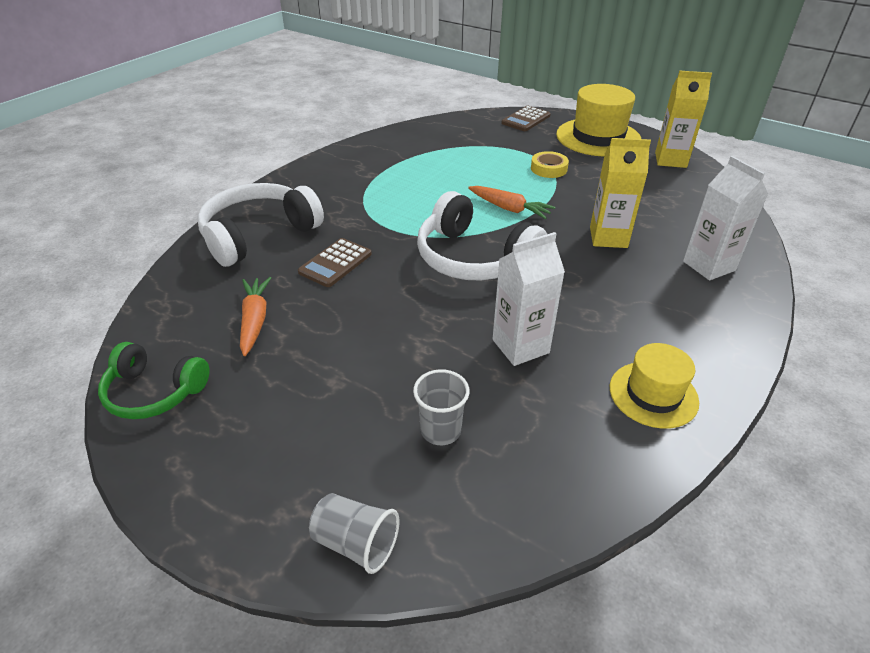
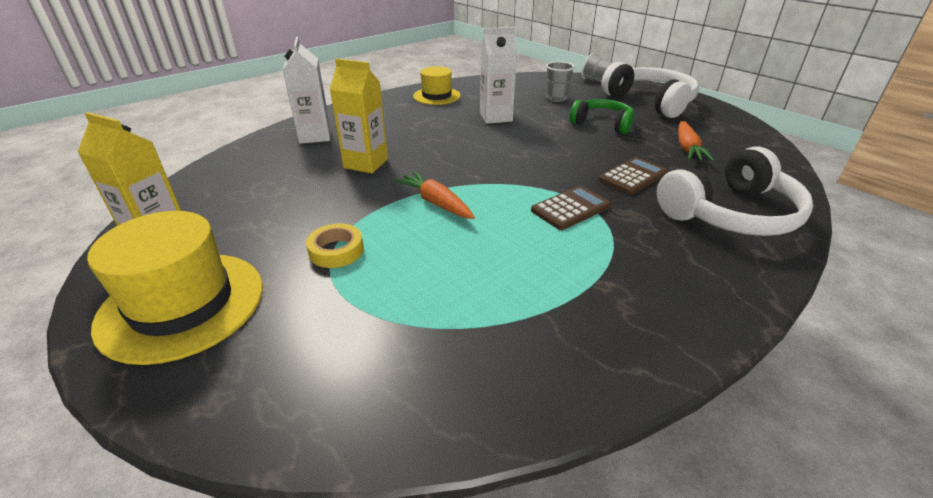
camera: 165 degrees left, 5 degrees down
(154, 392) = (732, 125): green headphones -> green headphones (602, 124)
(473, 258) = (501, 164): white headphones -> white headphones (650, 102)
(526, 119) = (242, 396): brown calculator -> brown calculator (570, 208)

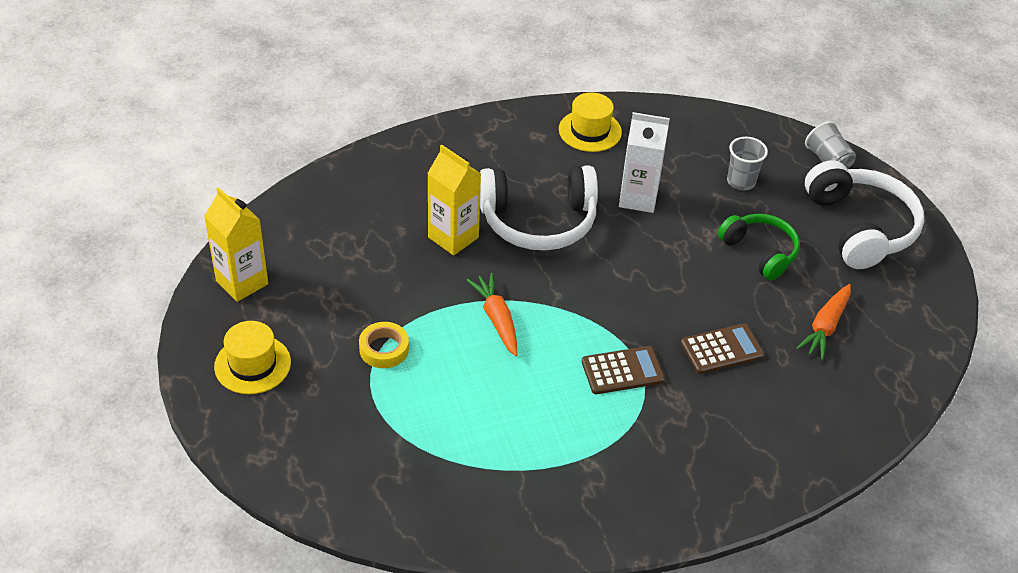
camera: 20 degrees right, 10 degrees up
(182, 304) = (252, 364): yellow hat -> yellow hat, size x0.61
(315, 136) = (416, 172): white carton -> none
(730, 214) = (777, 432): white headphones -> white headphones (538, 221)

